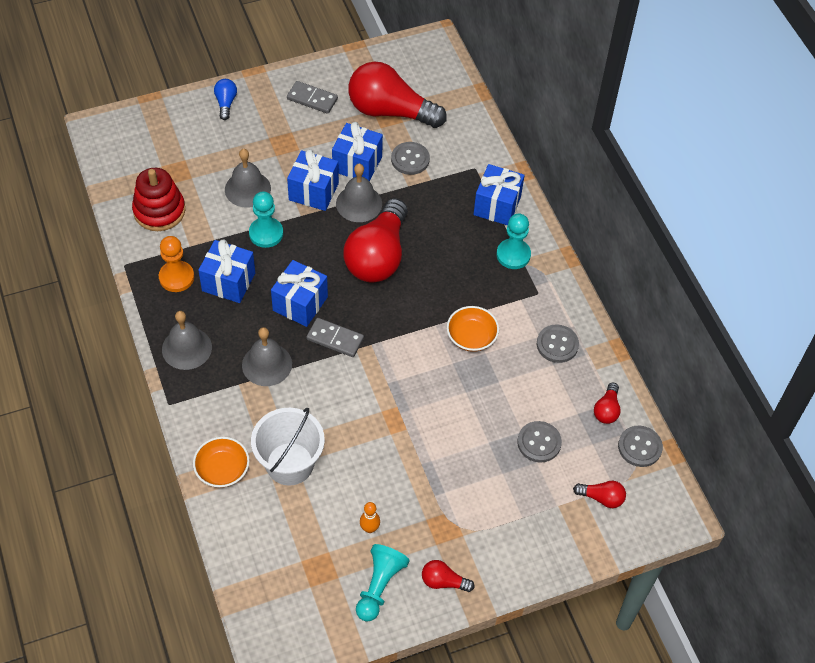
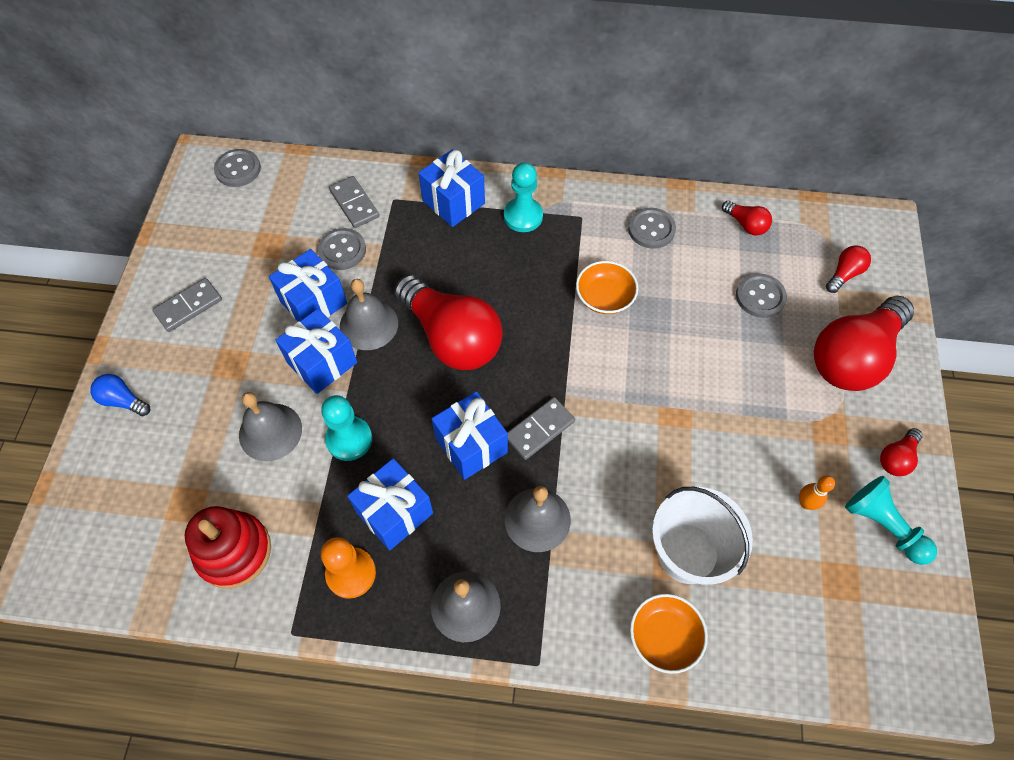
camera: 60 degrees left, 5 degrees up
(390, 111) = (264, 239): red light bulb -> red light bulb (853, 357)
(455, 147) = (354, 204): none -> grey domino
(639, 447) = (798, 218): grey button -> grey button (238, 169)

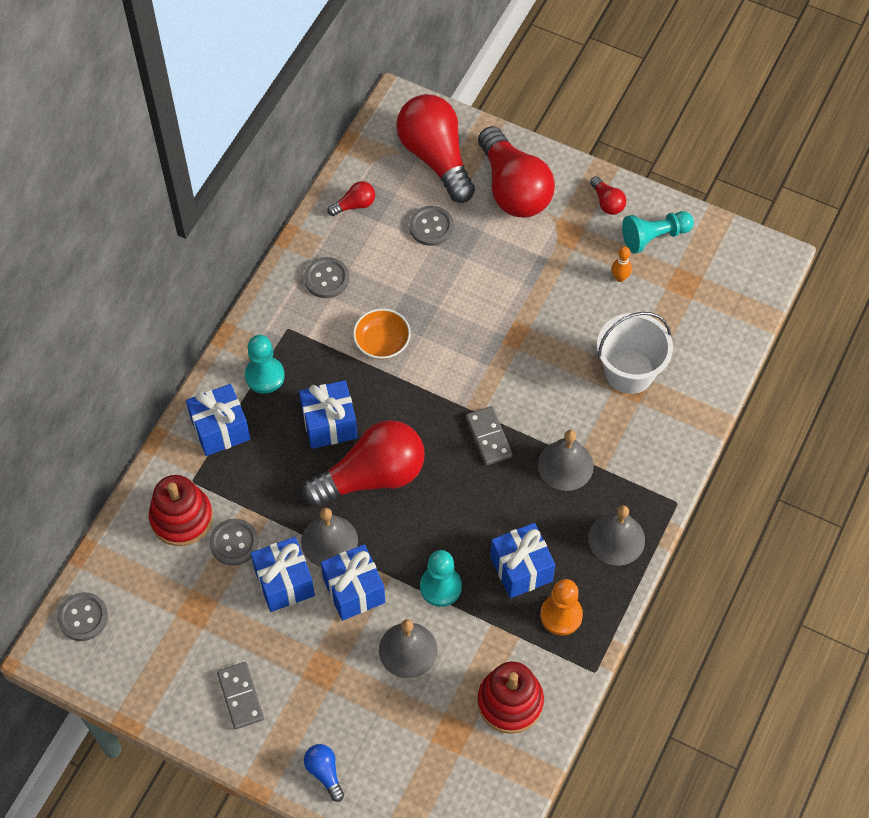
camera: 70 degrees left, 0 degrees up
(123, 401) = (324, 773): blue light bulb -> blue light bulb turned 105 degrees clockwise
(354, 204) = (181, 518): grey domino -> red stacking toy
(471, 445) = (483, 493): blue gift -> blue gift (329, 424)
(664, 637) = (685, 412): orange bowl -> none
(844, 274) = (436, 157): red light bulb -> red light bulb, size x2.32

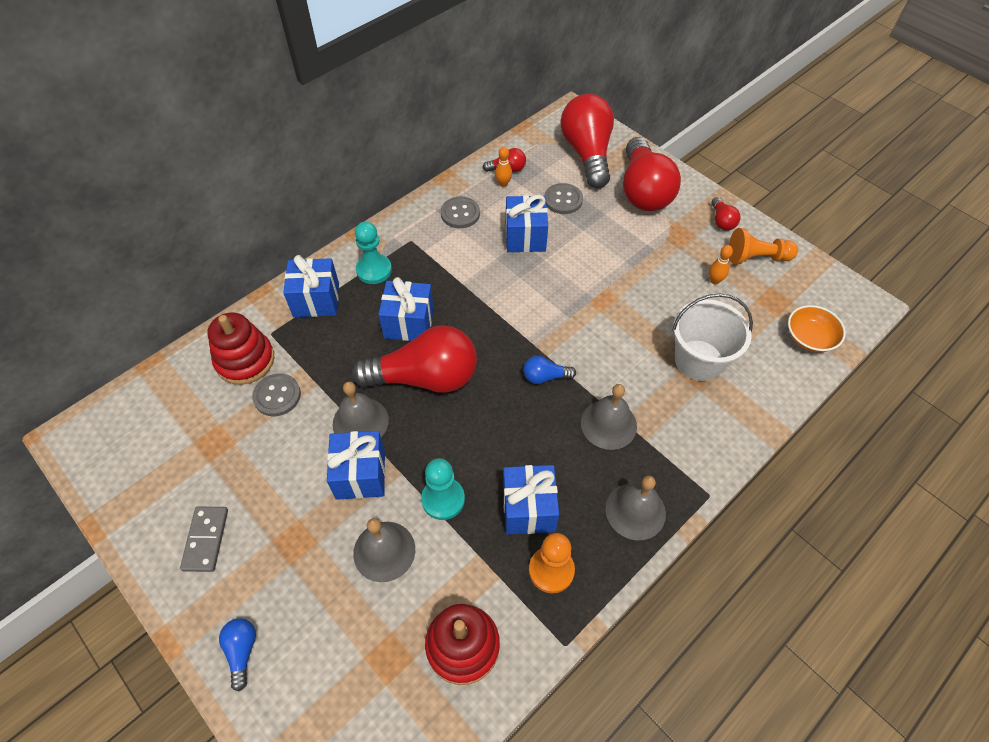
camera: 20 degrees right, 5 degrees down
(83, 617) = (115, 417): grey button -> none
(284, 582) = (302, 445): blue gift -> blue gift (525, 237)
(358, 226) = (503, 184): none -> orange bowling pin
(382, 342) = (484, 272): orange bowl -> orange bowl (809, 338)
(488, 437) = (545, 377): grey domino -> blue light bulb
(654, 237) = (756, 257): turquoise pawn -> orange pawn

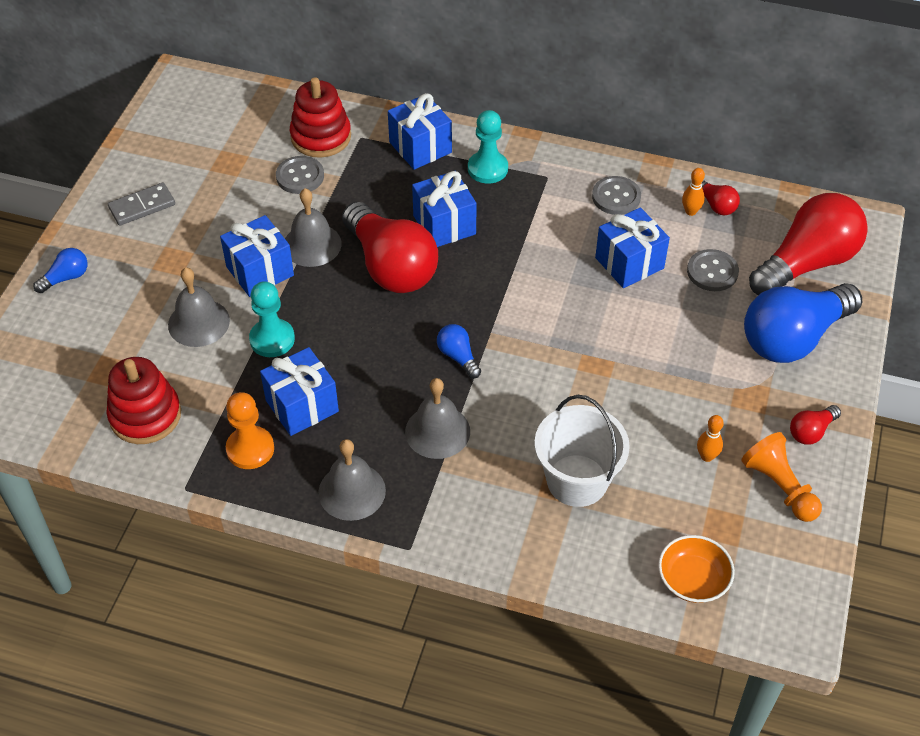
camera: 60 degrees right, 5 degrees down
(643, 191) = (793, 338): red light bulb -> blue light bulb

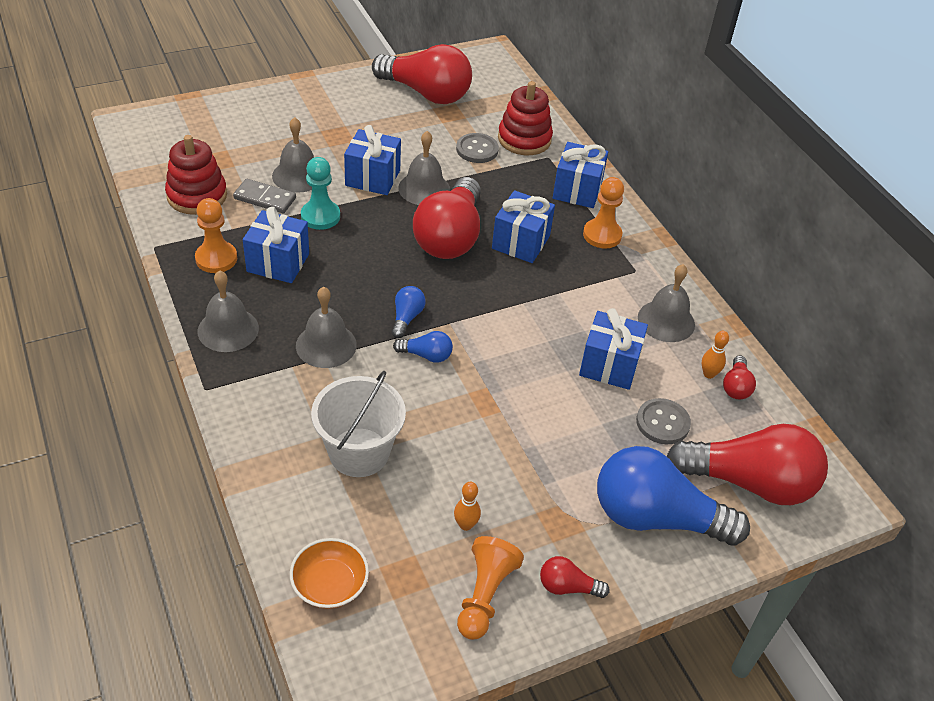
camera: 45 degrees right, 5 degrees down
(66, 278) = (272, 101): blue light bulb -> blue light bulb (426, 355)
(142, 206) = (366, 98): grey domino -> grey domino (265, 198)
(184, 160) = (426, 93): none -> red light bulb
(487, 169) = (602, 235): turquoise pawn -> orange pawn
(616, 197) = (666, 321): grey button -> grey bell

